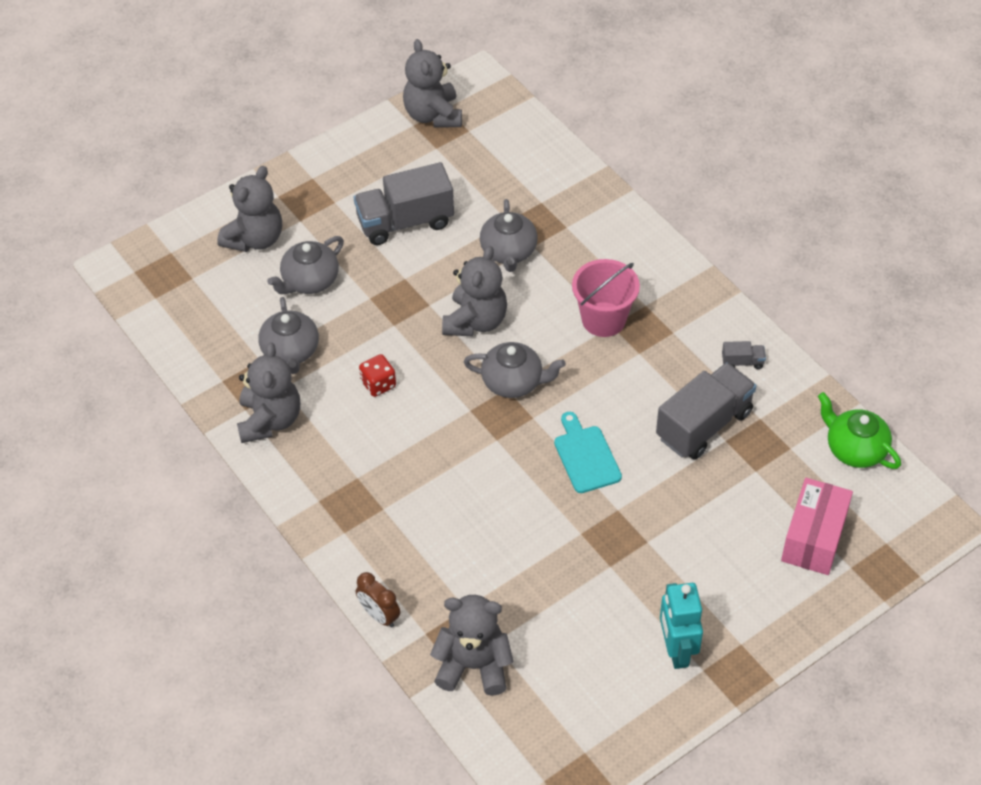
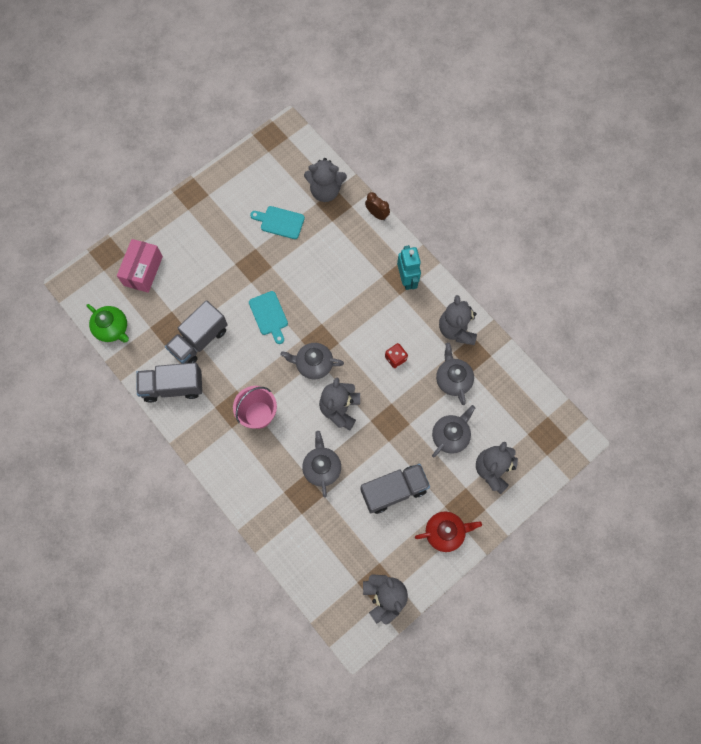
camera: 175 degrees right, 20 degrees up
(339, 175) = (445, 532): none -> red teapot
(564, 611) = (280, 222): none -> turquoise cutting board
(676, 650) = (221, 204): turquoise robot -> turquoise robot (407, 279)
(742, 362) = (173, 386): grey truck -> grey truck, size x2.38

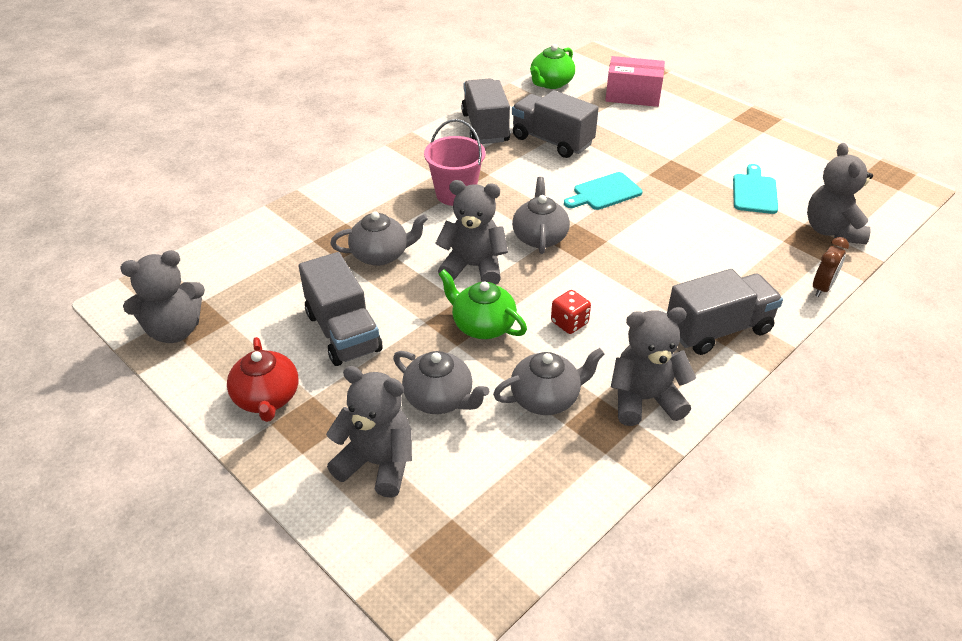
camera: 85 degrees right, 30 degrees down
(394, 408) = (482, 325): none -> green teapot
(407, 279) = (718, 329): turquoise robot -> grey truck

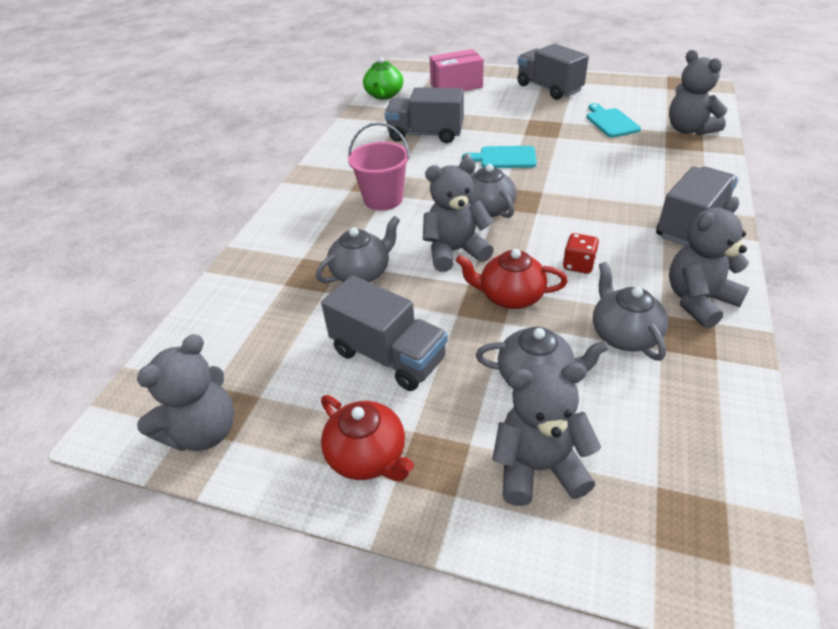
camera: 25 degrees left, 0 degrees up
(482, 325) = (510, 296): green teapot -> red teapot
(485, 127) = (360, 142): grey truck -> grey truck (549, 88)
(546, 398) = (624, 334): grey teapot -> grey teapot turned 60 degrees counterclockwise
(604, 192) = (504, 158): turquoise cutting board -> turquoise cutting board turned 60 degrees clockwise
(822, 288) = (725, 169): brown clock -> none

